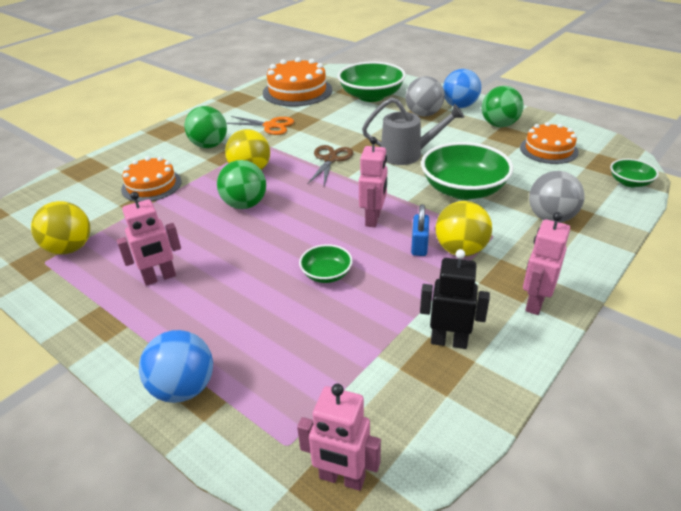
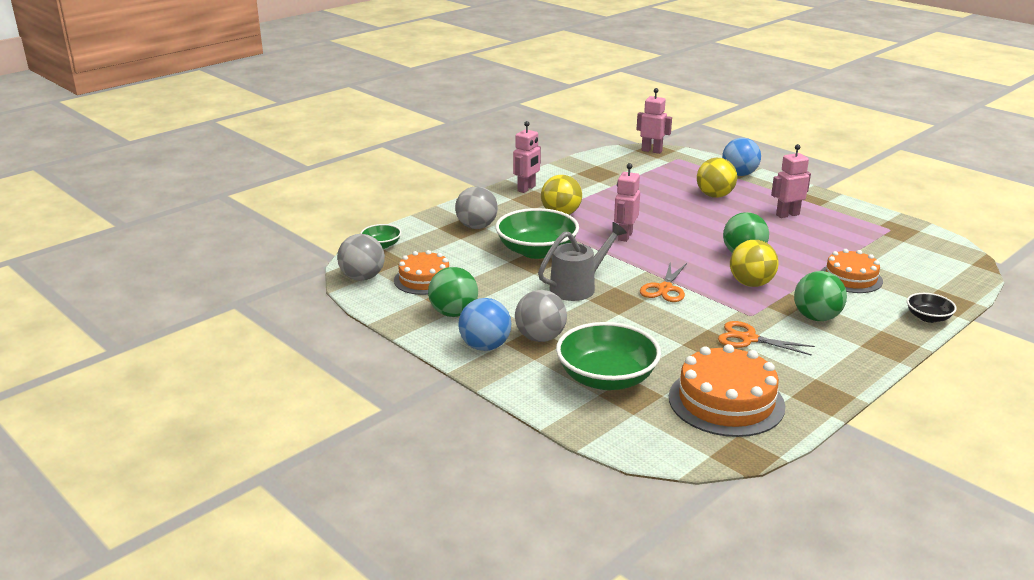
camera: 175 degrees left, 10 degrees down
(70, 248) = (878, 235): yellow ball -> yellow ball (714, 195)
(117, 153) = (928, 317): none -> black bowl
(326, 274) = (663, 209): green bowl -> none
(330, 159) = (665, 289): brown scissors -> orange scissors
(408, 154) = (578, 287): grey watering can -> grey watering can turned 135 degrees clockwise
(419, 246) = (591, 218): blue padlock -> none
(449, 341) = (588, 179): black robot -> none
(605, 147) = (362, 277): none -> grey ball

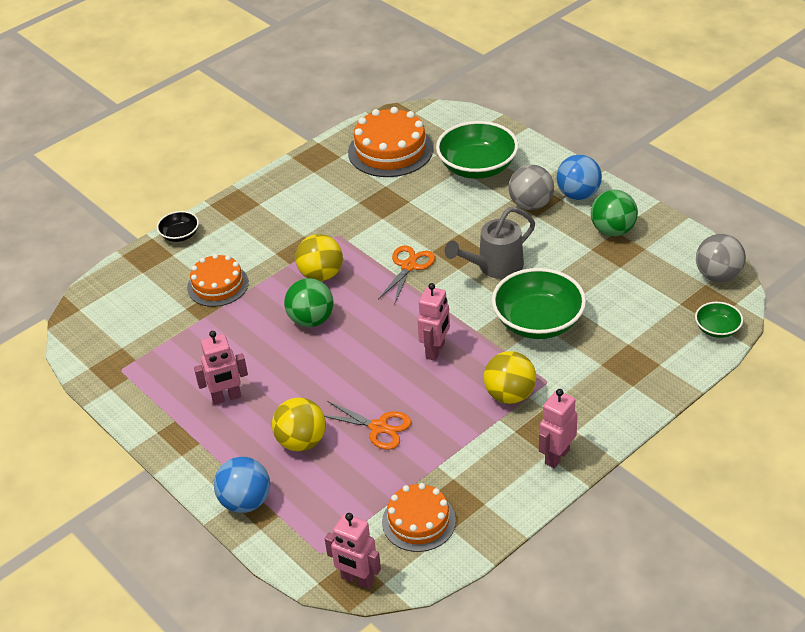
camera: 175 degrees left, 15 degrees up
(424, 279) = (652, 274): orange cake -> orange cake (418, 521)
(476, 226) = (613, 366): grey ball -> none
(748, 339) = (350, 208): orange scissors -> orange scissors (379, 427)
(816, 317) = (280, 233): green ball -> none

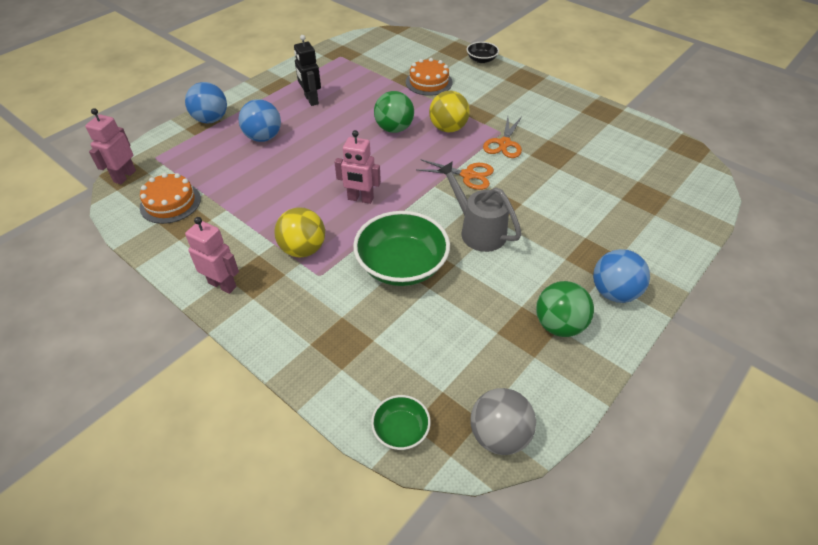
camera: 80 degrees right, 5 degrees up
(226, 397) = (311, 100): pink robot -> black robot
(301, 441) = (263, 137): yellow ball -> blue ball
(379, 427) = (273, 174): orange scissors -> orange scissors (504, 143)
(390, 150) = (631, 151): orange cake -> none
(477, 167) = (630, 210): green bowl -> none
(531, 204) = (582, 253): grey ball -> none

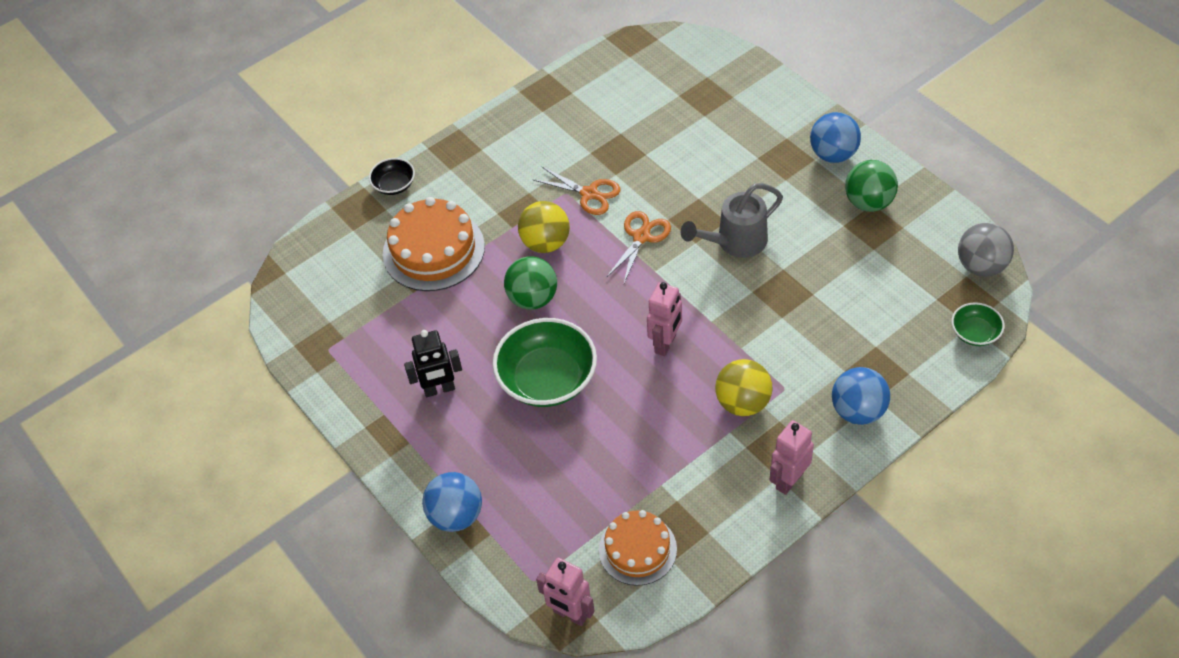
camera: 75 degrees left, 5 degrees up
(263, 137) = (517, 447): blue ball -> blue ball (858, 411)
(402, 265) = (779, 314): green bowl -> green bowl (547, 379)
(429, 82) = (433, 250): orange cake -> orange cake, size x1.54

